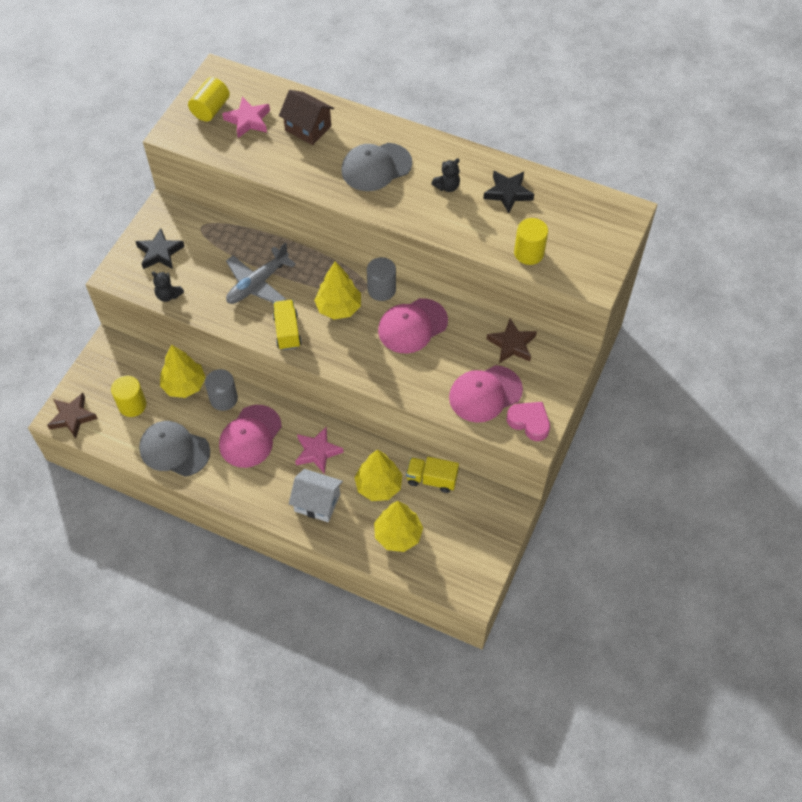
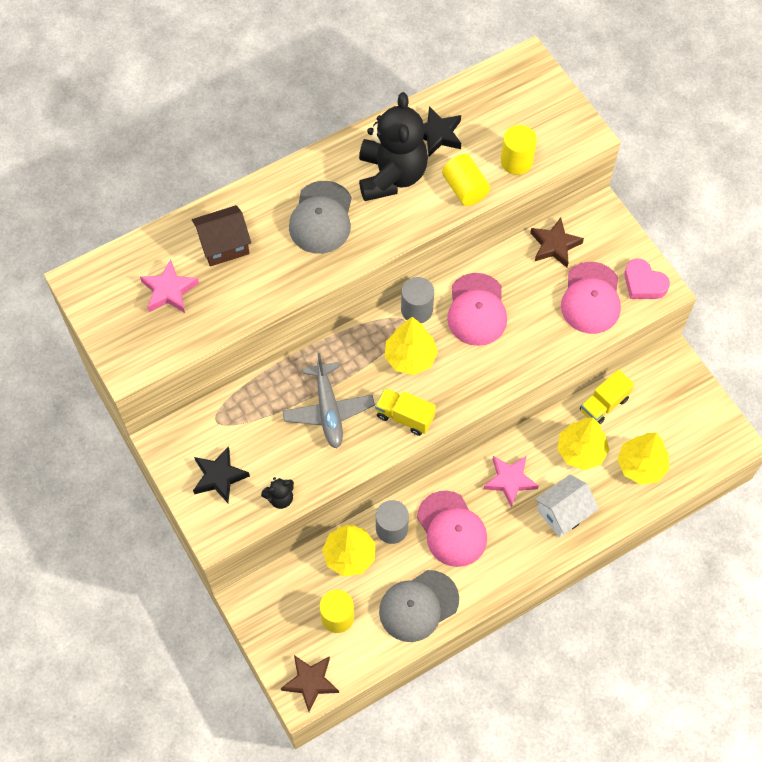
camera: 55 degrees left, 5 degrees up
(210, 109) = (124, 315): yellow cylinder -> yellow cylinder (465, 189)
(447, 186) = (391, 176): black teddy bear -> black teddy bear, size x2.40
(529, 422) = (643, 283): pink heart -> pink heart turned 120 degrees counterclockwise

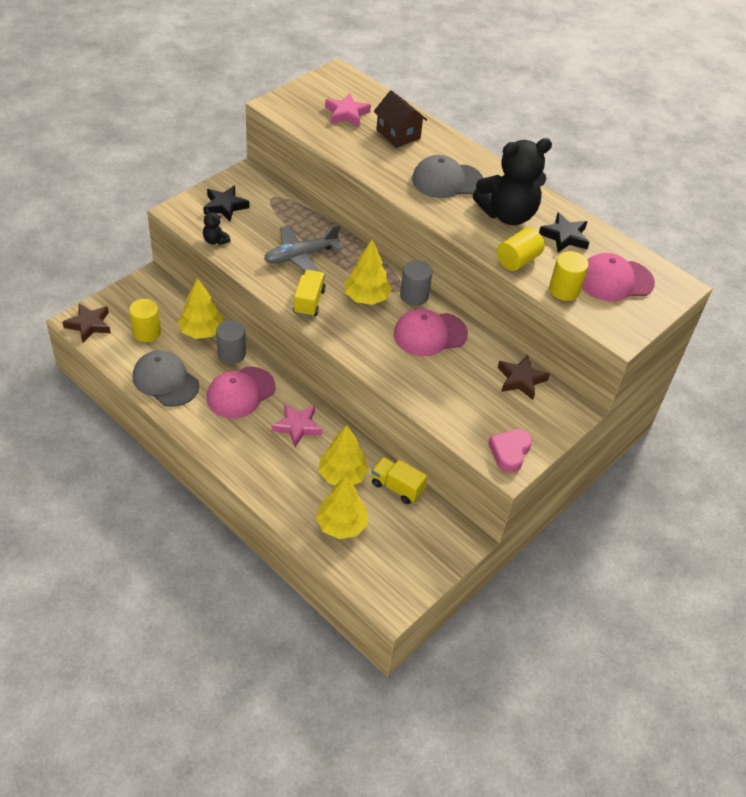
camera: 70 degrees right, 15 degrees down
(563, 513) = (276, 470): white house -> none
(591, 298) = (475, 413): pink cap -> pink cap (614, 280)

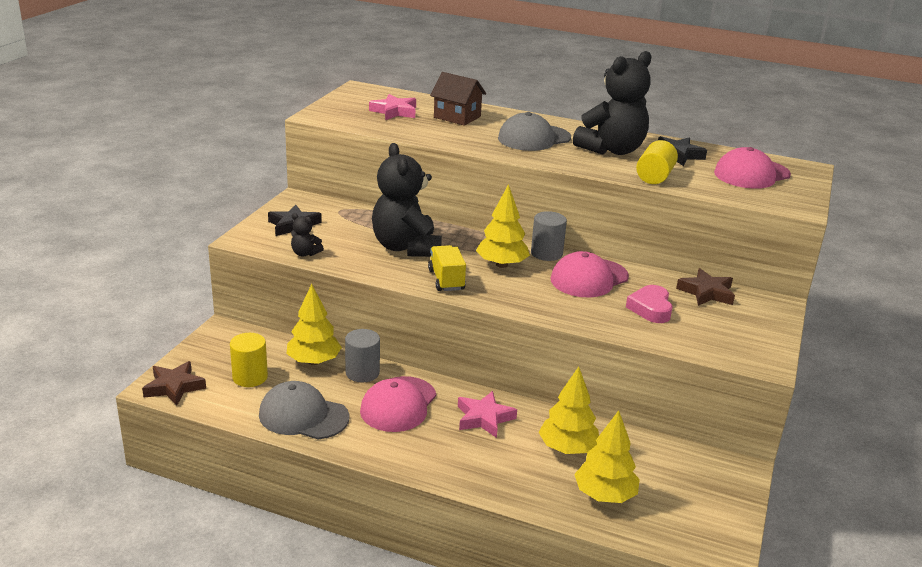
camera: 20 degrees left, 20 degrees down
(300, 256) = (406, 247): grey plane -> black teddy bear
(397, 487) = (632, 443): yellow truck -> none
(509, 452) = (753, 350): pink heart -> pink heart (650, 308)
(564, 290) = (717, 188): yellow cylinder -> none

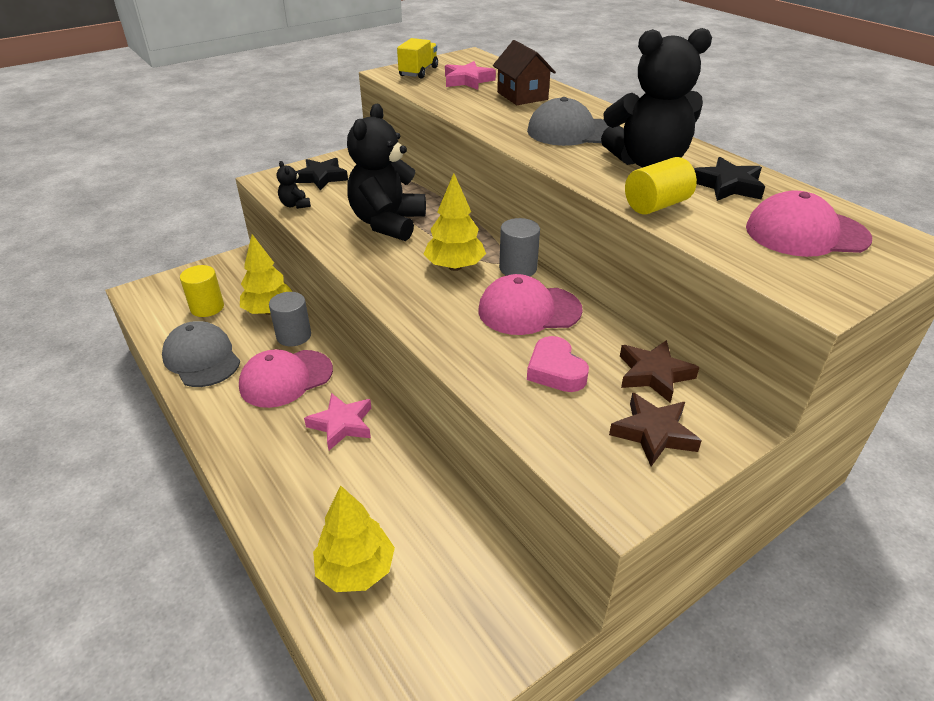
camera: 35 degrees right, 10 degrees up
(174, 387) = (148, 296): brown star -> brown star (653, 433)
(446, 280) = (379, 266): yellow truck -> yellow truck (418, 72)
(567, 449) = (381, 495): yellow tree -> none
(650, 308) = (555, 370): pink heart -> pink heart turned 60 degrees counterclockwise

